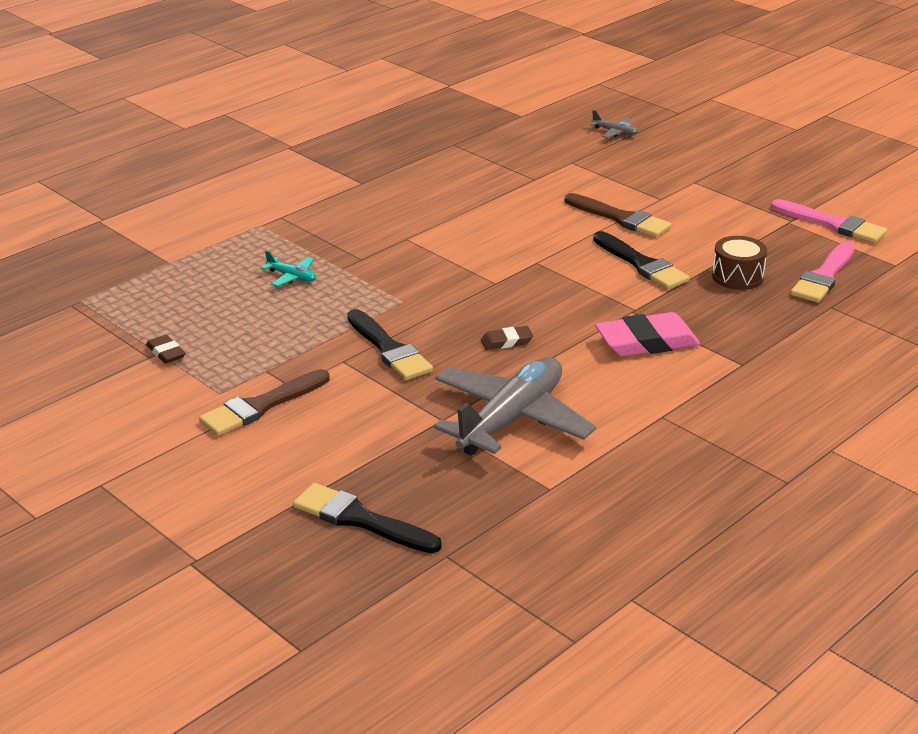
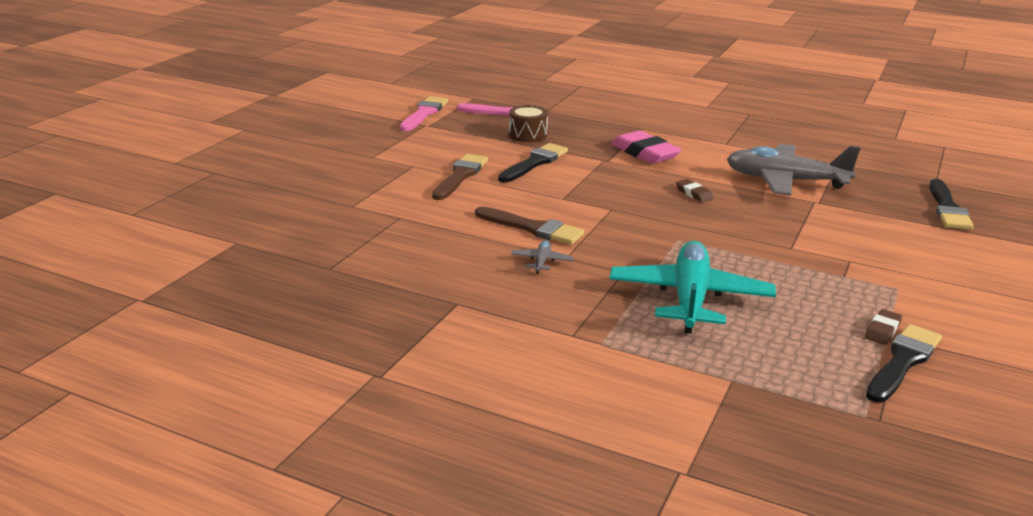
camera: 110 degrees left, 5 degrees down
(261, 406) = (890, 267): brown brush -> brown brush (533, 228)
(292, 277) = (689, 298): turquoise plane -> turquoise plane, size x2.47
(389, 349) = (754, 232): black brush -> black brush (902, 361)
(615, 132) = (272, 194): grey plane -> grey plane (541, 262)

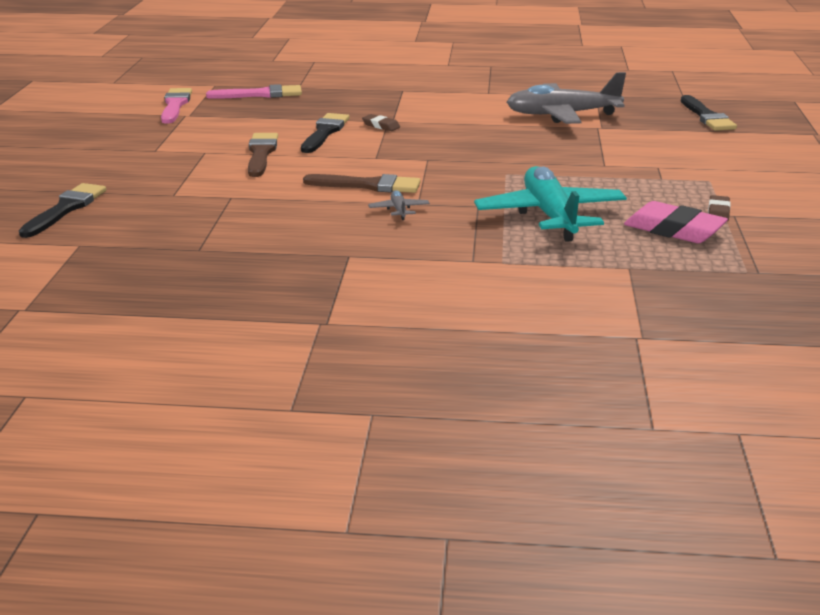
camera: 20 degrees left, 0 degrees up
(528, 135) = (297, 110): brown drum -> none
(645, 153) = (422, 110): pink eraser -> pink eraser (674, 230)
(694, 194) = (491, 136): brown eraser -> brown eraser (381, 126)
(902, 361) = (748, 230): black brush -> black brush (65, 209)

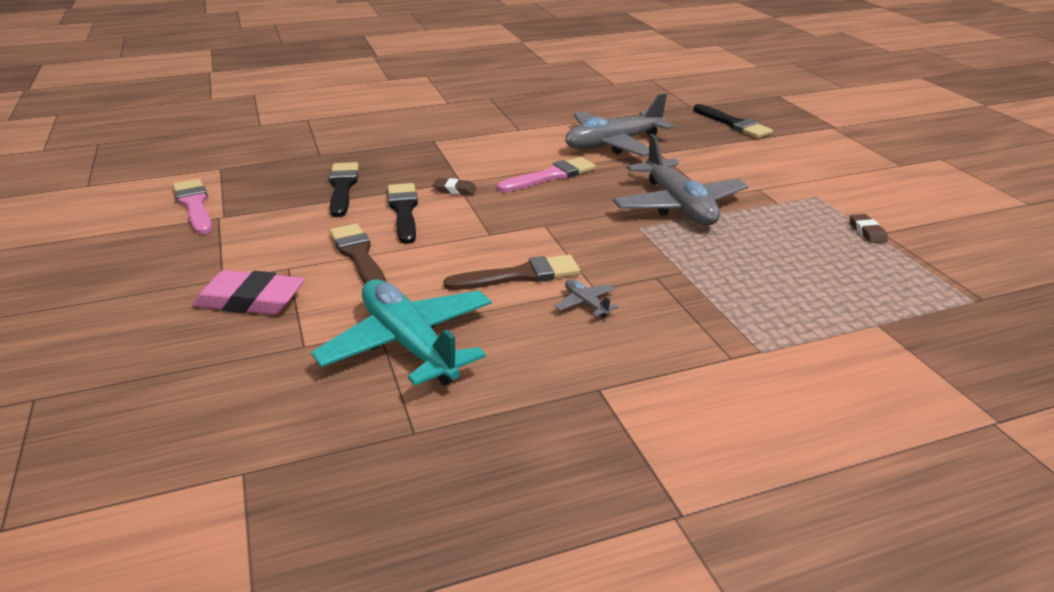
camera: 25 degrees left, 5 degrees up
(65, 209) = (173, 410): black brush -> black brush (342, 187)
(260, 94) = (285, 172): pink brush -> pink brush (551, 176)
(550, 216) = (737, 274): turquoise plane -> turquoise plane (409, 344)
(562, 166) = (678, 205): none -> grey plane
(674, 230) = (858, 263): pink eraser -> pink eraser (250, 300)

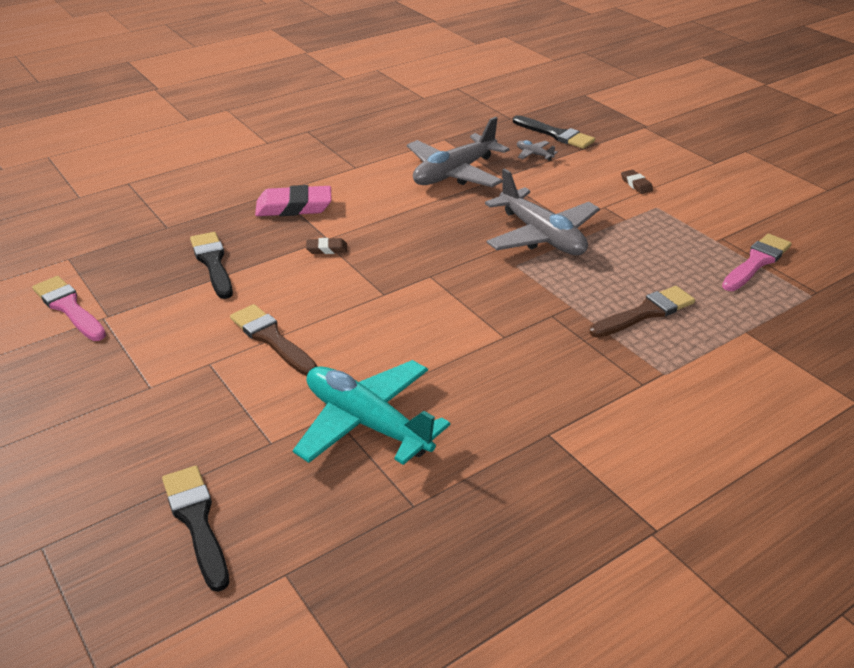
camera: 15 degrees left, 5 degrees up
(250, 300) = (192, 405): pink eraser -> pink eraser (294, 207)
(404, 211) = (289, 281): black brush -> black brush (196, 521)
(520, 275) = (432, 334): brown brush -> brown brush (645, 313)
(551, 176) = (411, 219): pink brush -> pink brush (756, 262)
(586, 304) = (503, 353): grey plane -> grey plane (534, 154)
(867, 232) = (709, 239): brown eraser -> brown eraser (636, 184)

